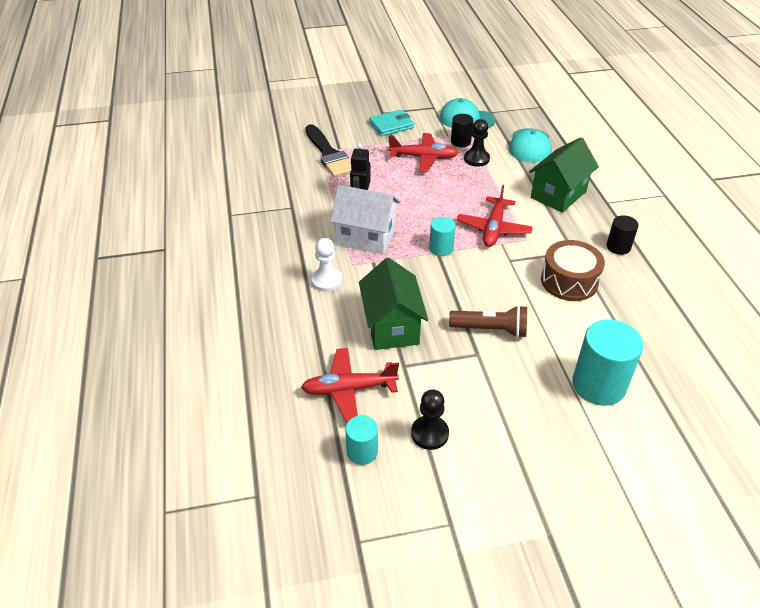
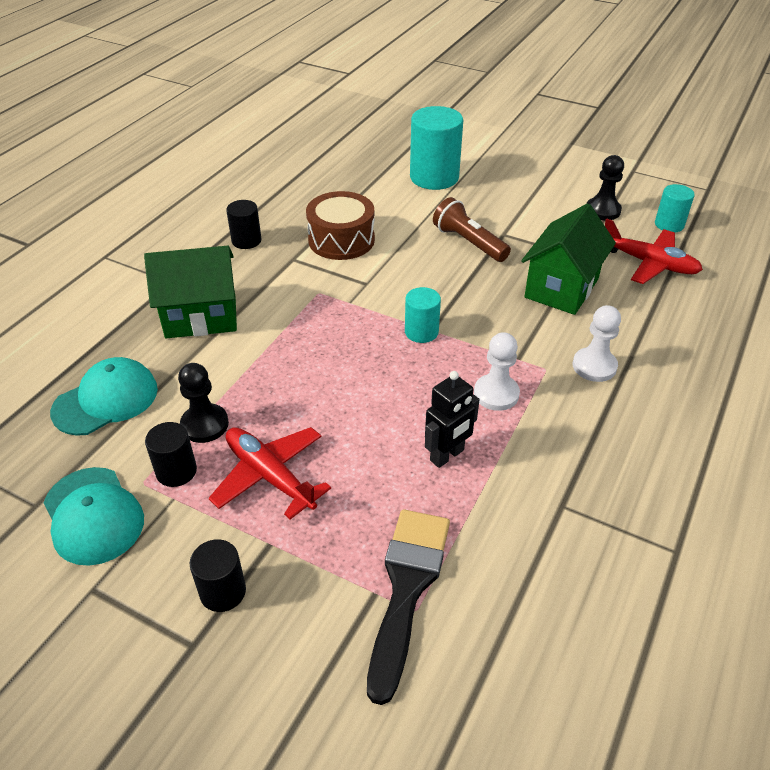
camera: 140 degrees left, 0 degrees up
(366, 237) = (496, 394): white house -> white pawn
(391, 125) = (223, 591): turquoise wallet -> black cylinder
(493, 229) = (333, 321): red plane -> none

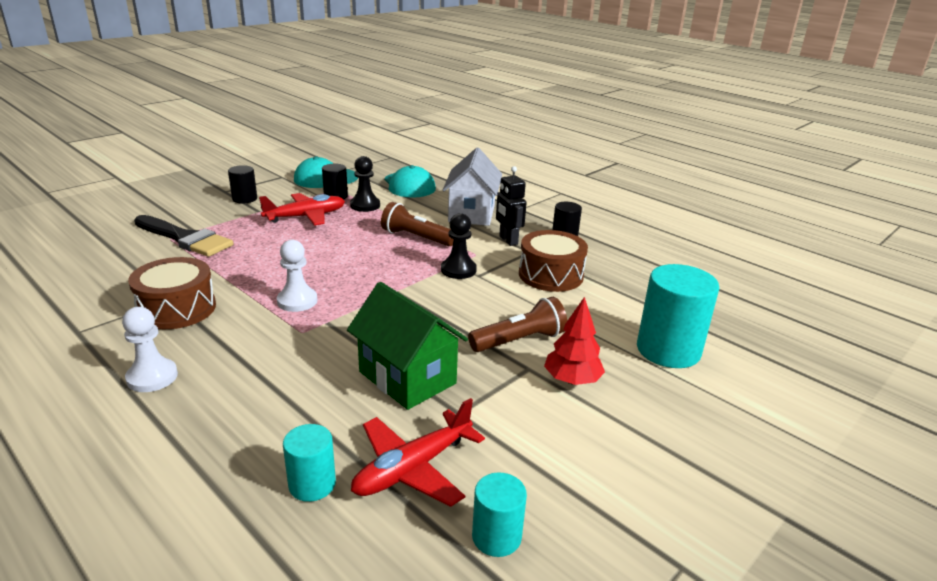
camera: 105 degrees right, 15 degrees down
(201, 317) = (471, 213): green house -> white house
(295, 347) = (416, 237): none -> brown flashlight
(421, 332) = (396, 286): turquoise cylinder -> turquoise cylinder (312, 484)
(447, 455) = (260, 269): black robot -> black robot (508, 240)
(504, 213) = (572, 380): none -> red tree
(576, 487) = (177, 309): none -> brown drum
(594, 366) = (281, 359): white pawn -> white pawn (152, 377)
(602, 210) = (557, 473): black pawn -> black pawn (458, 270)

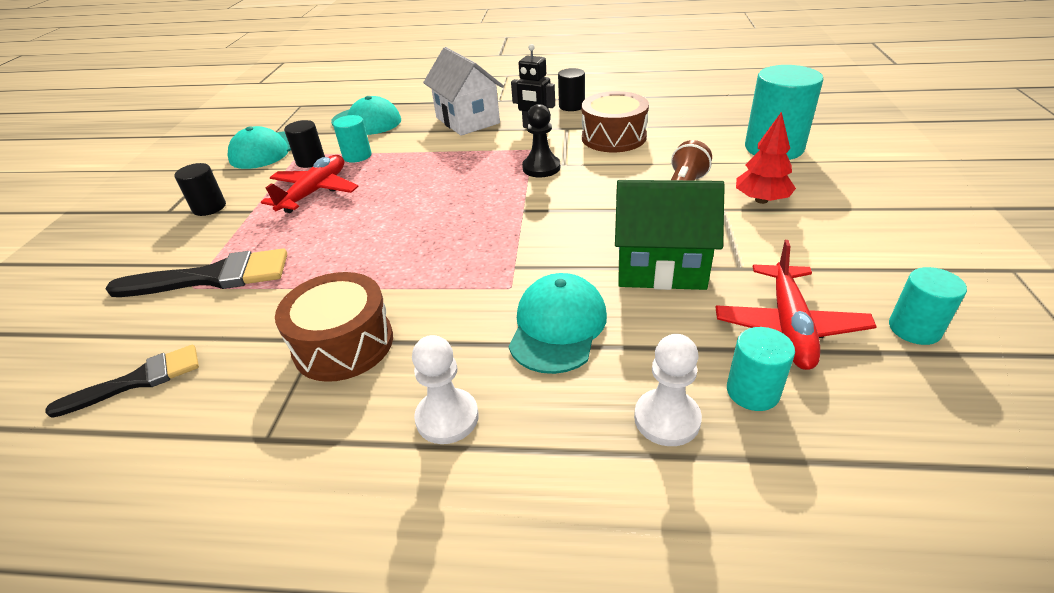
camera: 35 degrees left, 10 degrees up
(81, 271) = (138, 380): none -> black brush
(283, 370) = (557, 327): none -> turquoise cap
(297, 301) = (454, 266): white pawn -> white pawn (667, 419)
(365, 205) = (357, 156): black pawn -> turquoise cylinder
(416, 237) = (457, 160): brown flashlight -> none

